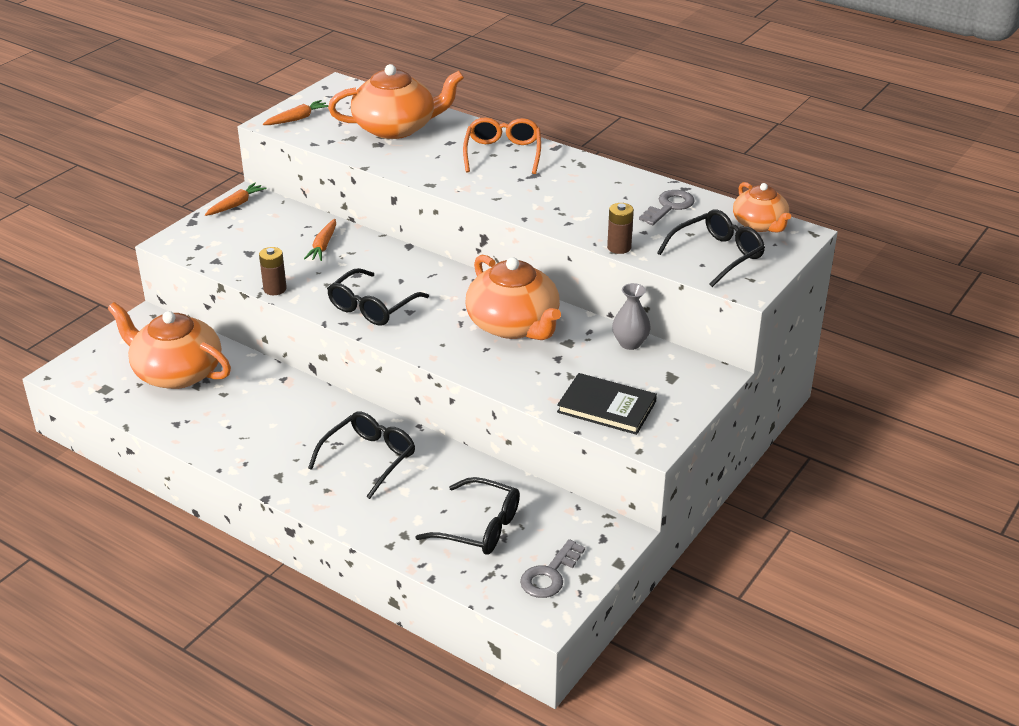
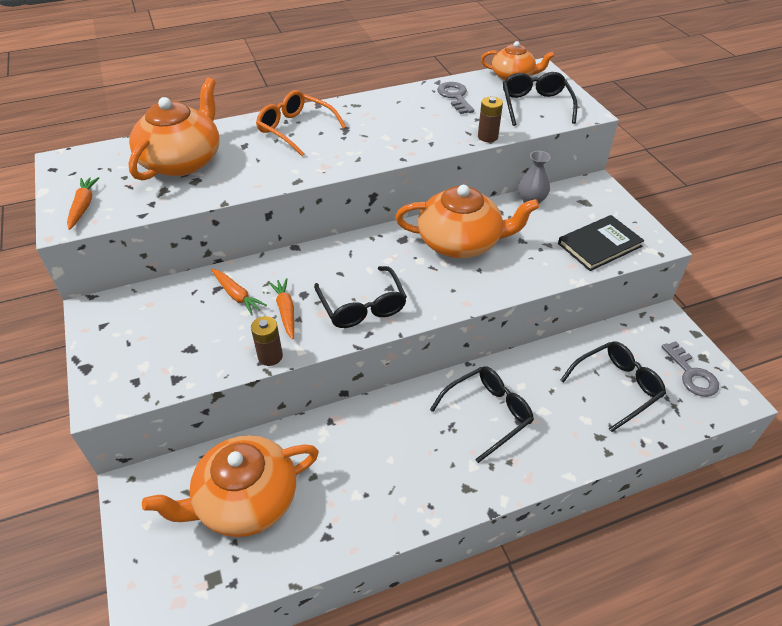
camera: 55 degrees left, 10 degrees up
(236, 205) = (97, 323): orange carrot -> orange carrot (286, 311)
(369, 458) = (487, 414): black glasses -> black glasses turned 75 degrees clockwise

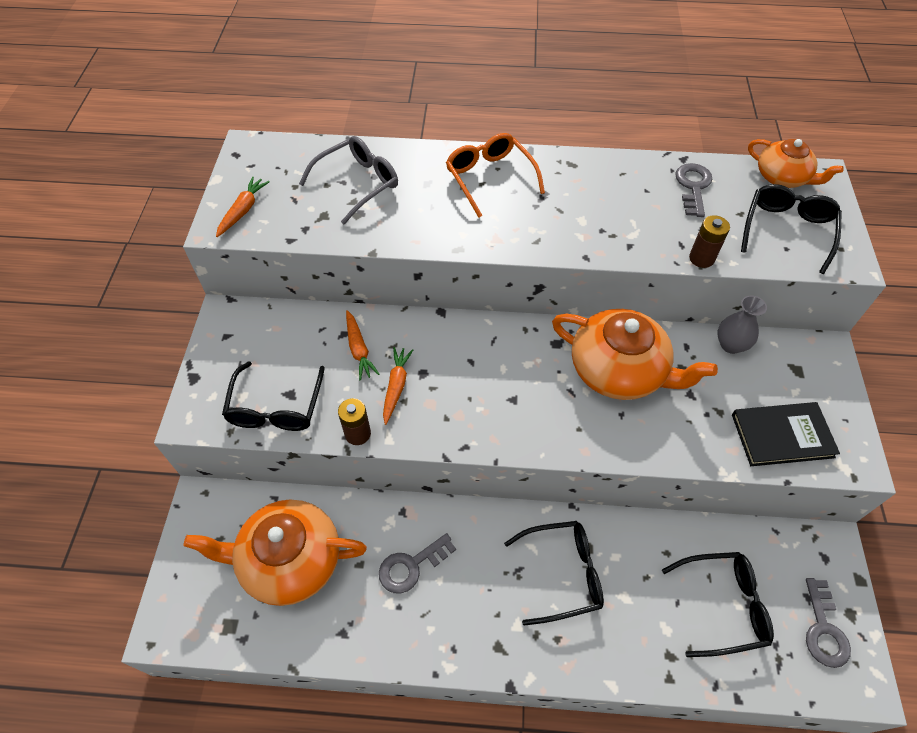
camera: 25 degrees right, 10 degrees up
(182, 161) = (358, 184): orange teapot -> grey glasses
(360, 459) = (411, 566): none -> grey key
(362, 306) = (474, 411): black glasses -> black glasses (276, 407)

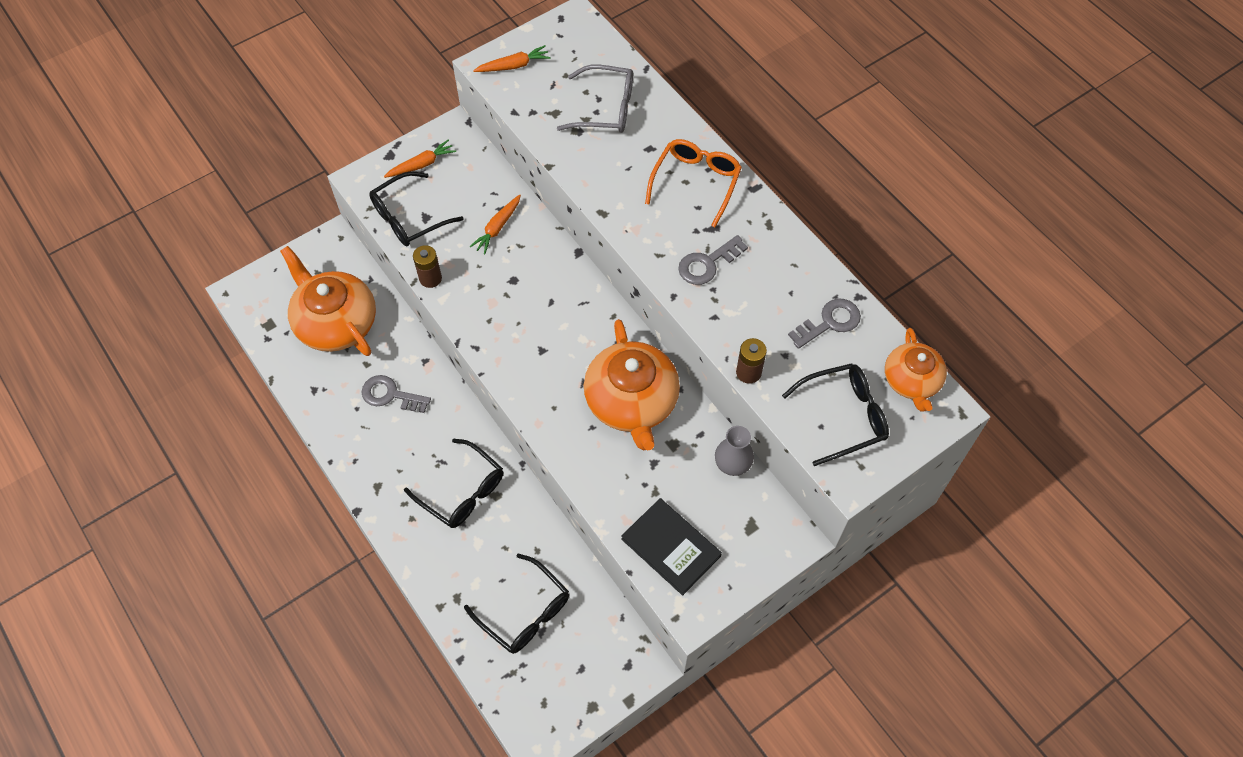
camera: 50 degrees right, 5 degrees up
(396, 387) = (487, 272): orange carrot -> orange carrot (421, 164)
(823, 629) = (562, 693): grey key -> grey key (707, 264)

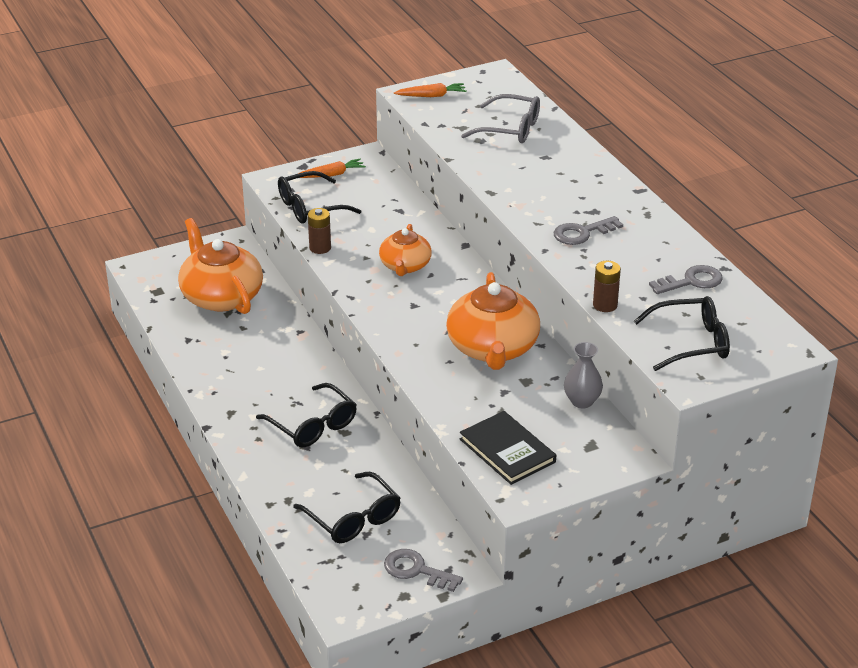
camera: 10 degrees right, 25 degrees down
(390, 395) = (260, 351): grey key -> grey key (416, 570)
(497, 228) = (392, 222): orange carrot -> none
(696, 183) = (583, 182): orange glasses -> none
(911, 381) = (764, 327): orange teapot -> orange teapot (405, 266)

